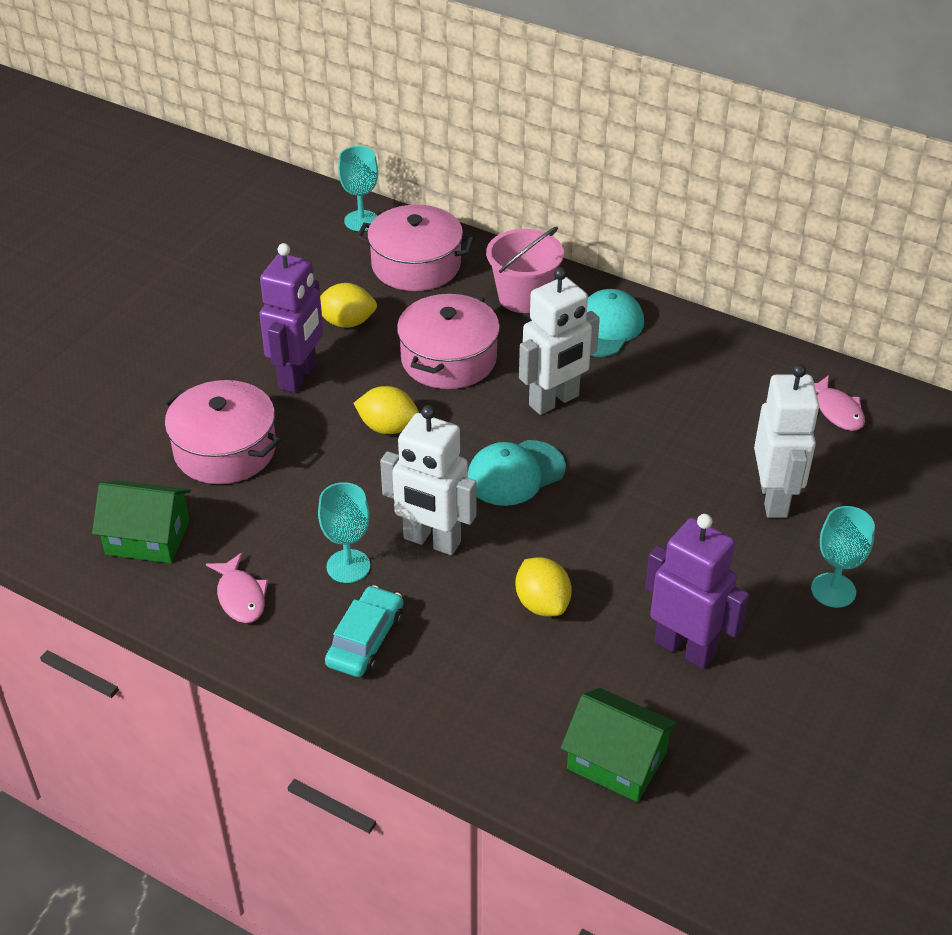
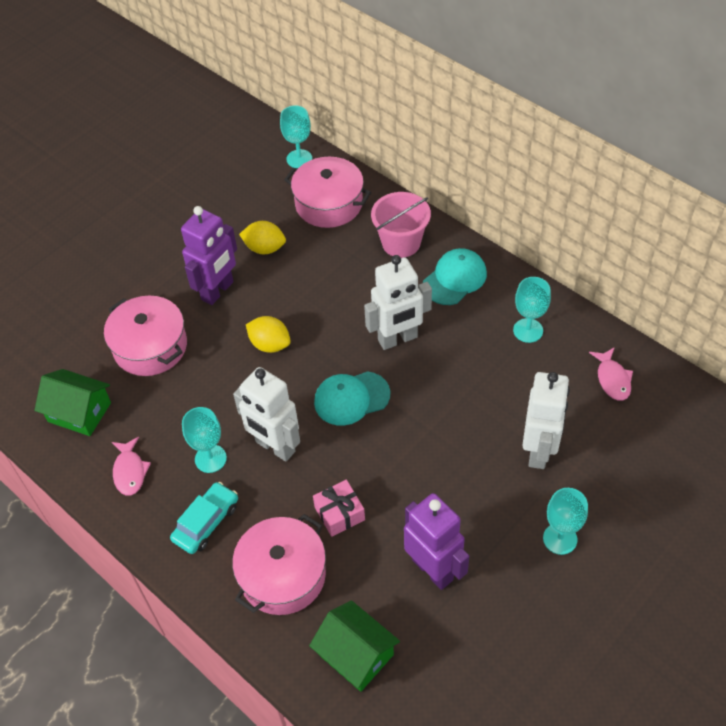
camera: 15 degrees right, 10 degrees up
(449, 359) = (330, 291): pink pot -> pink pot (282, 575)
(542, 604) = (339, 513): yellow lemon -> pink gift
(715, 372) = (528, 330): none -> turquoise goblet

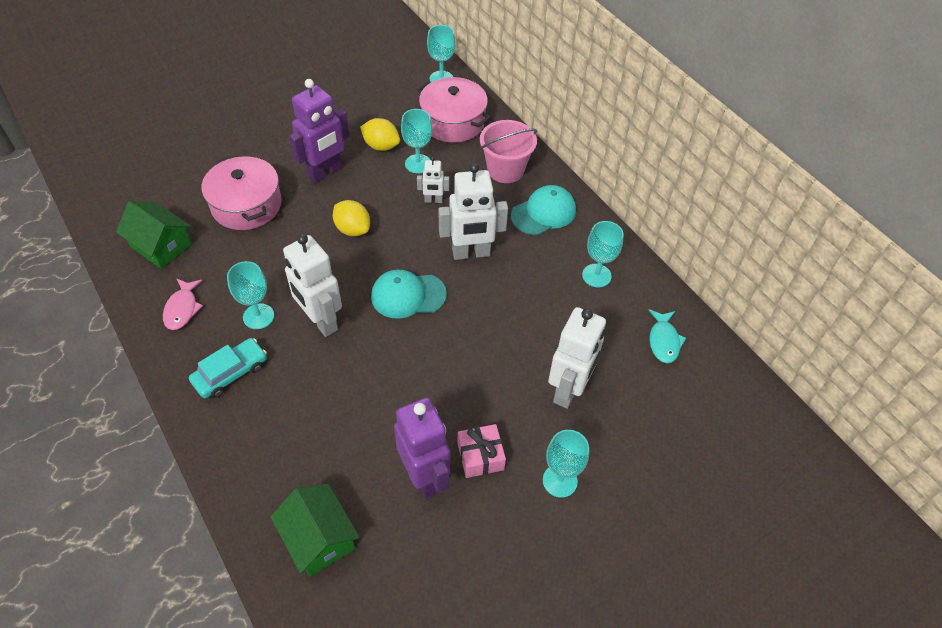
camera: 10 degrees right, 0 degrees up
(282, 575) = (280, 441): pink pot -> none
(310, 258) = (418, 164): none -> turquoise goblet
(339, 513) = (356, 398): pink gift -> pink gift (480, 456)
(340, 293) = (433, 200): none -> white robot
(612, 379) = (663, 341): pink fish -> turquoise fish

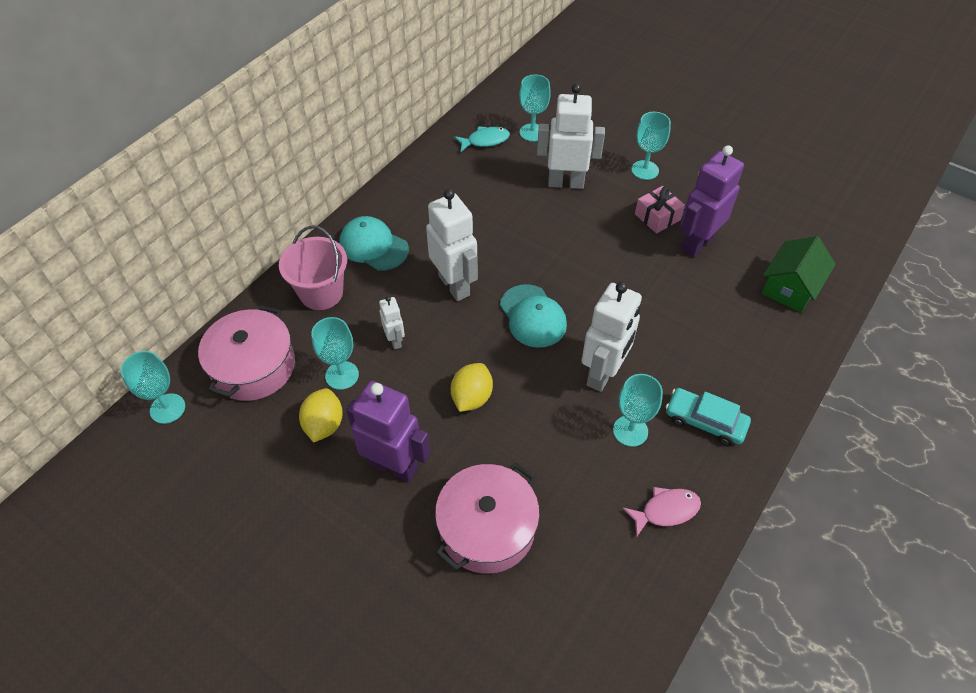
camera: 110 degrees left, 0 degrees up
(161, 245) = (598, 592): green house -> none
(596, 275) = (436, 192): turquoise goblet -> turquoise goblet (532, 132)

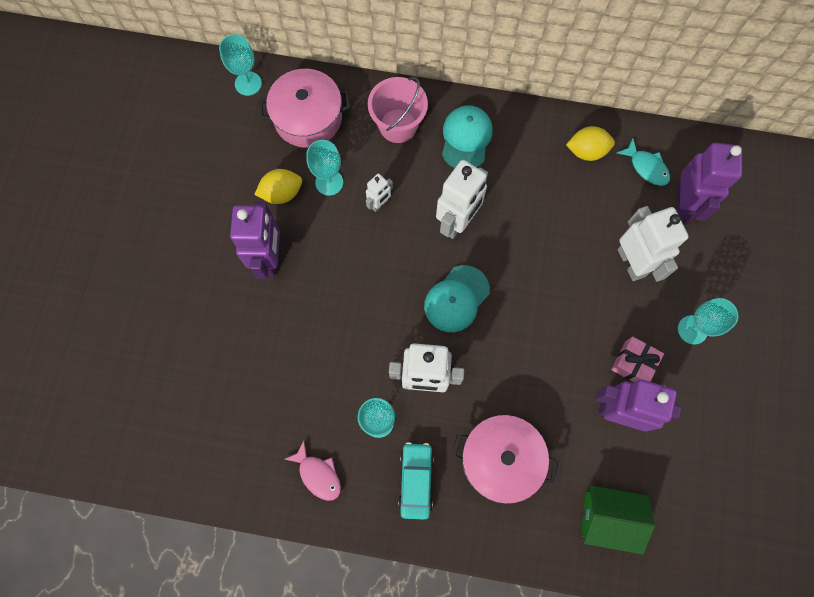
camera: 65 degrees right, 20 degrees up
(471, 397) = (353, 286): yellow lemon -> yellow lemon (586, 151)
(487, 528) = (248, 347): pink pot -> pink pot (501, 459)
(532, 132) = (683, 204): turquoise goblet -> purple robot

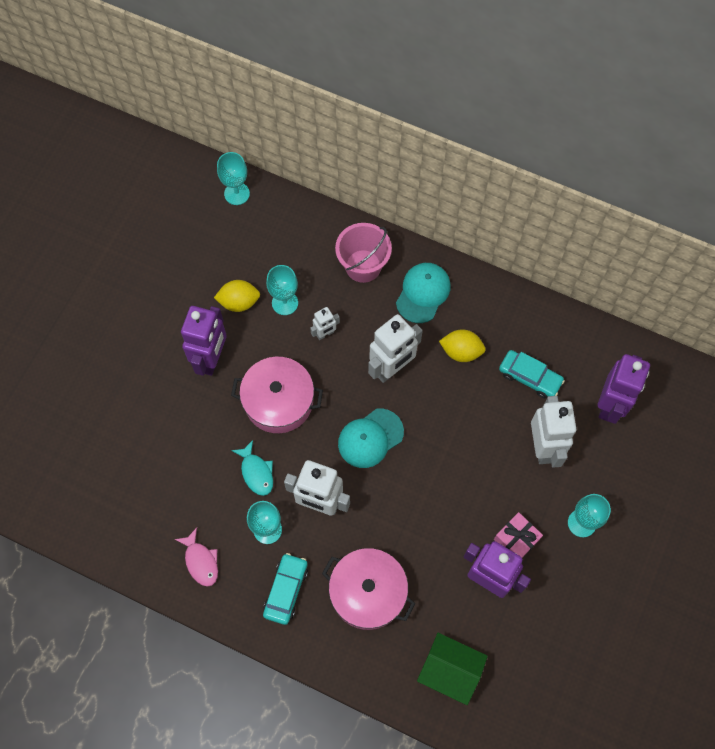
camera: 15 degrees right, 5 degrees down
(308, 117) = (282, 238): pink pot -> pink pot (278, 401)
(586, 151) = (533, 333): yellow lemon -> yellow lemon (461, 351)
(597, 196) = (530, 377): none -> turquoise car
(646, 167) = (585, 361): turquoise fish -> turquoise fish (256, 472)

